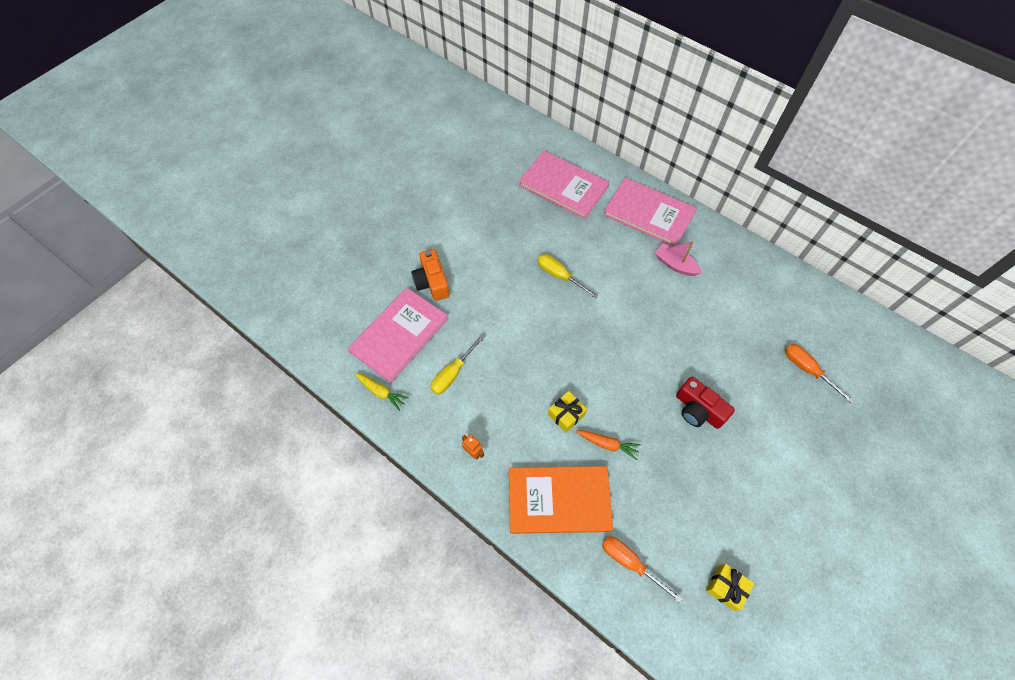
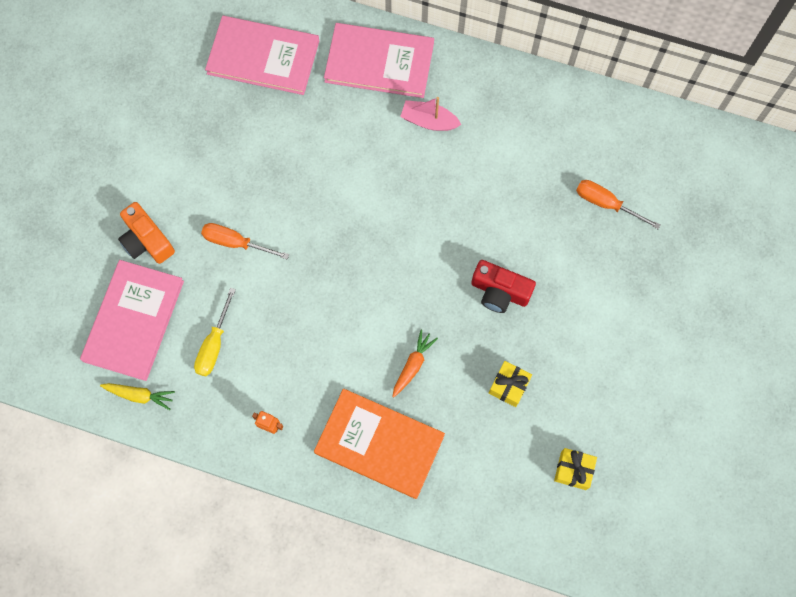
camera: 20 degrees left, 10 degrees up
(559, 276) = (297, 181): yellow screwdriver -> none
(559, 500) = (379, 444): orange book -> orange book turned 45 degrees clockwise
(566, 415) = (358, 348): yellow gift -> yellow gift (509, 386)
(607, 444) = (413, 365): orange carrot -> orange carrot turned 60 degrees counterclockwise
(630, 563) = (472, 481): orange screwdriver -> orange screwdriver (235, 243)

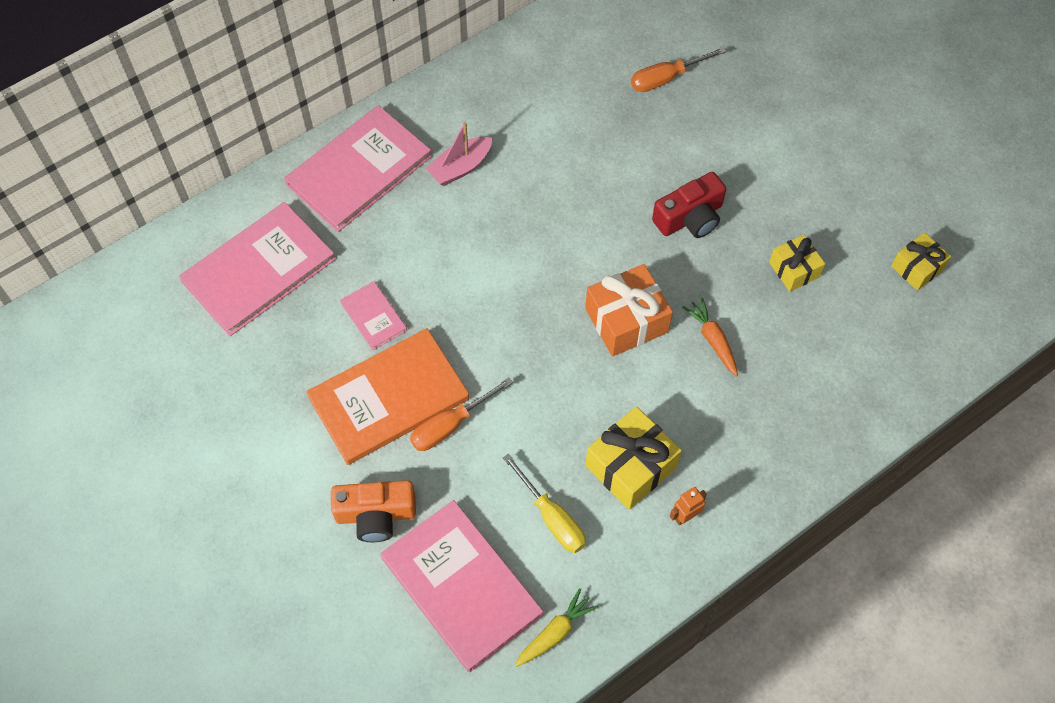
camera: 55 degrees left, 10 degrees down
(279, 146) = (373, 316): none -> pink book
(282, 370) = (631, 466): none -> yellow gift
(379, 444) = (776, 422): orange book -> orange book (388, 398)
(388, 301) = (626, 320): none -> orange gift

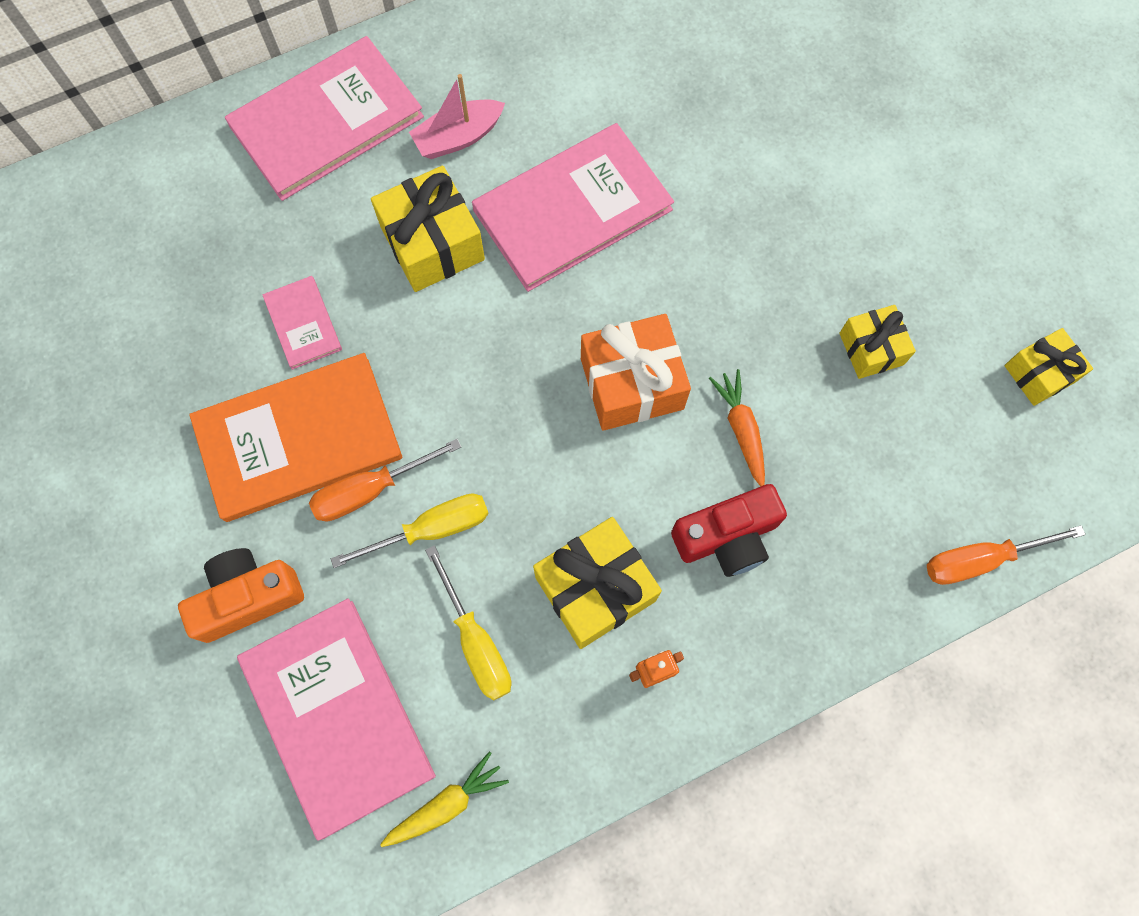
camera: 10 degrees right, 10 degrees up
(259, 271) = (170, 237): pink book -> pink book (572, 210)
(376, 515) = (247, 597): orange camera -> orange camera turned 150 degrees clockwise
(458, 245) = (432, 243): none -> yellow gift
(502, 445) = (432, 529): none -> yellow screwdriver
(666, 78) = (754, 55): orange screwdriver -> orange screwdriver (980, 560)
(690, 218) = (746, 254): red camera -> red camera (727, 537)

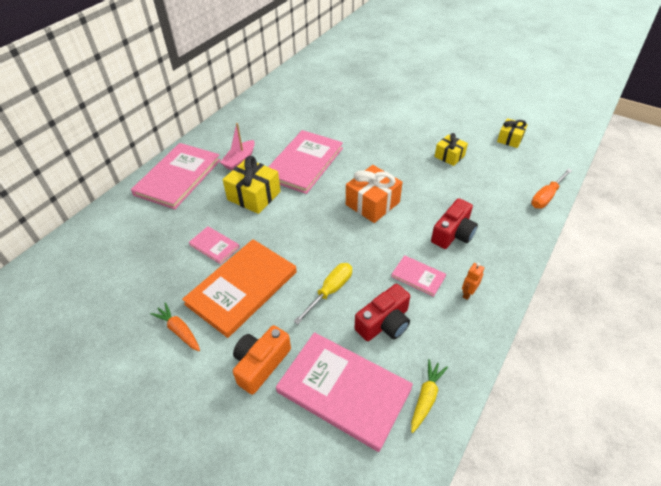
camera: 30 degrees left, 25 degrees down
(370, 490) = (290, 290): orange screwdriver -> none
(476, 642) = (384, 323): yellow screwdriver -> red camera
(595, 588) = (418, 276): yellow gift -> pink book
(741, 430) = (426, 198): orange carrot -> orange carrot (179, 330)

